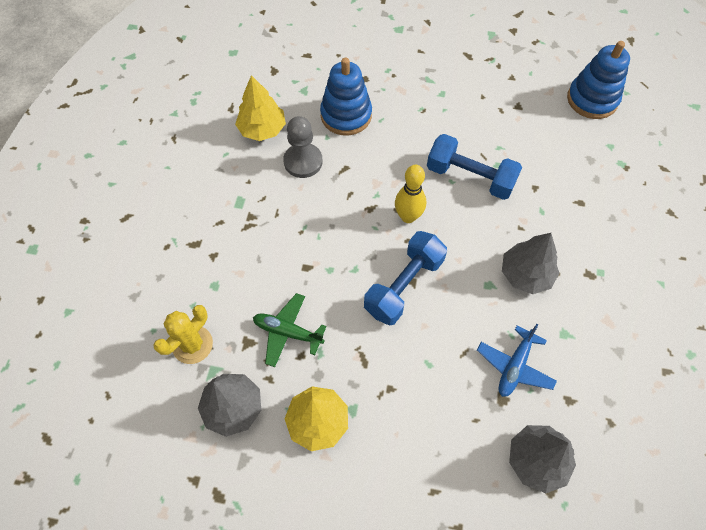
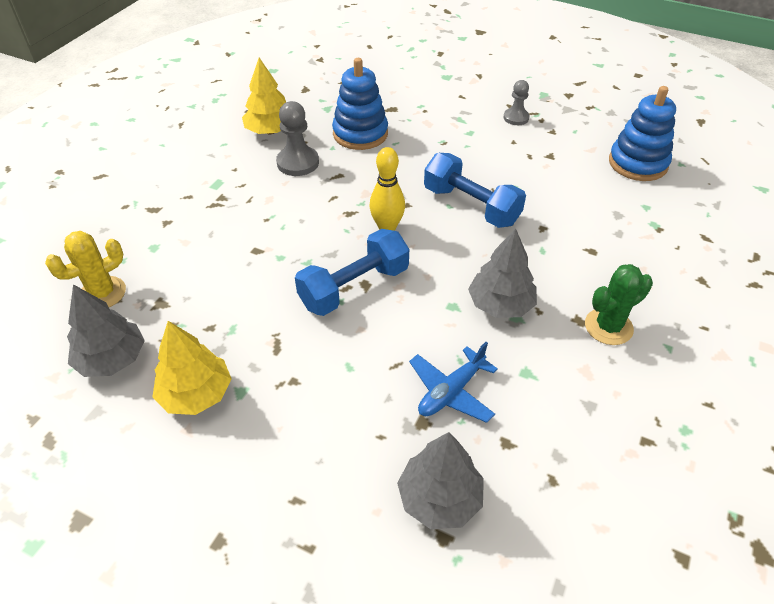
camera: 15 degrees right, 15 degrees down
(287, 332) = (207, 303): green plane -> none
(476, 68) = (516, 118): none -> grey pawn
(613, 275) = (608, 327): none -> green cactus

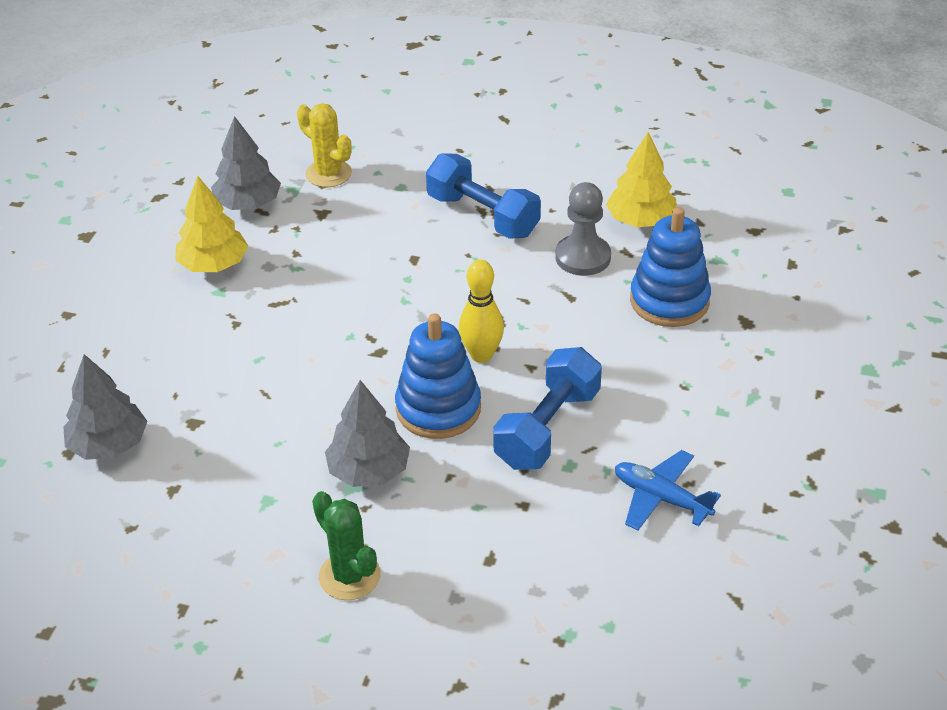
camera: 80 degrees right, 5 degrees down
(354, 287) = (372, 344): blue dumbbell -> blue dumbbell (483, 215)
(451, 392) = (234, 440): blue plane -> blue plane (661, 498)
(516, 118) = (786, 461): grey pawn -> none
(637, 163) = (720, 619): blue stacking toy -> blue stacking toy (438, 408)

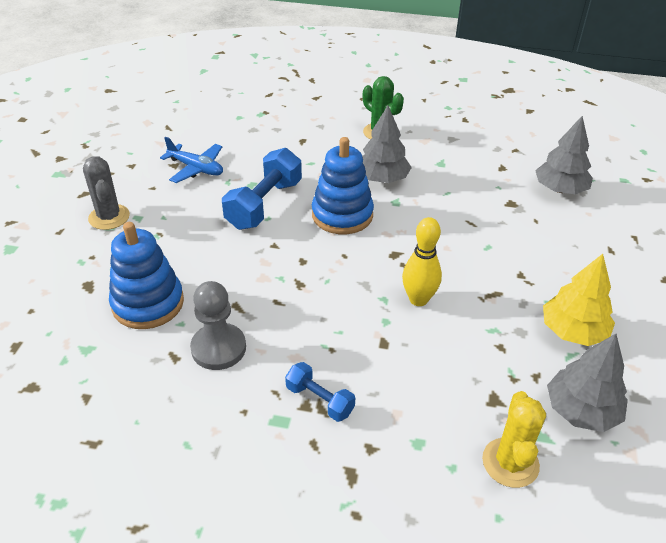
camera: 175 degrees right, 0 degrees up
(328, 174) = (510, 462): yellow cactus -> yellow cactus turned 60 degrees clockwise
(481, 355) = (313, 253): yellow bowling pin -> yellow bowling pin (418, 299)
(483, 215) = (319, 400): blue dumbbell -> blue dumbbell, size x0.55
(641, 220) = (148, 397): yellow tree -> none
(761, 412) = (109, 217): none -> grey cactus

